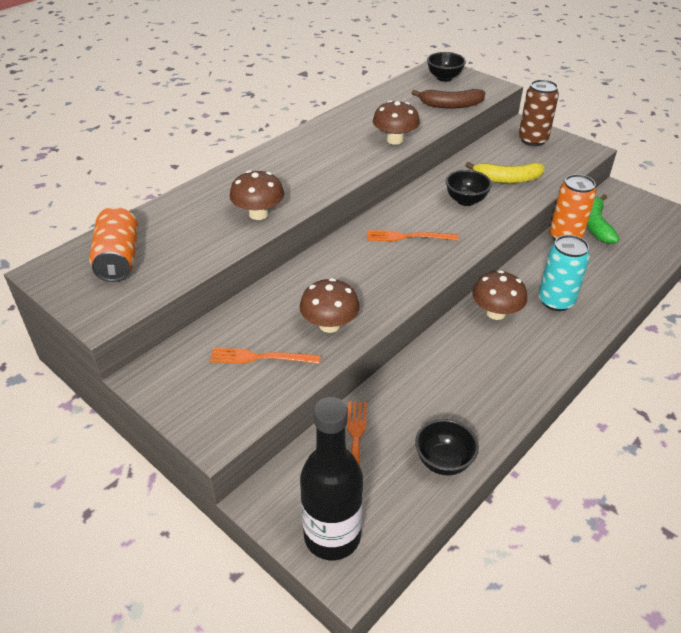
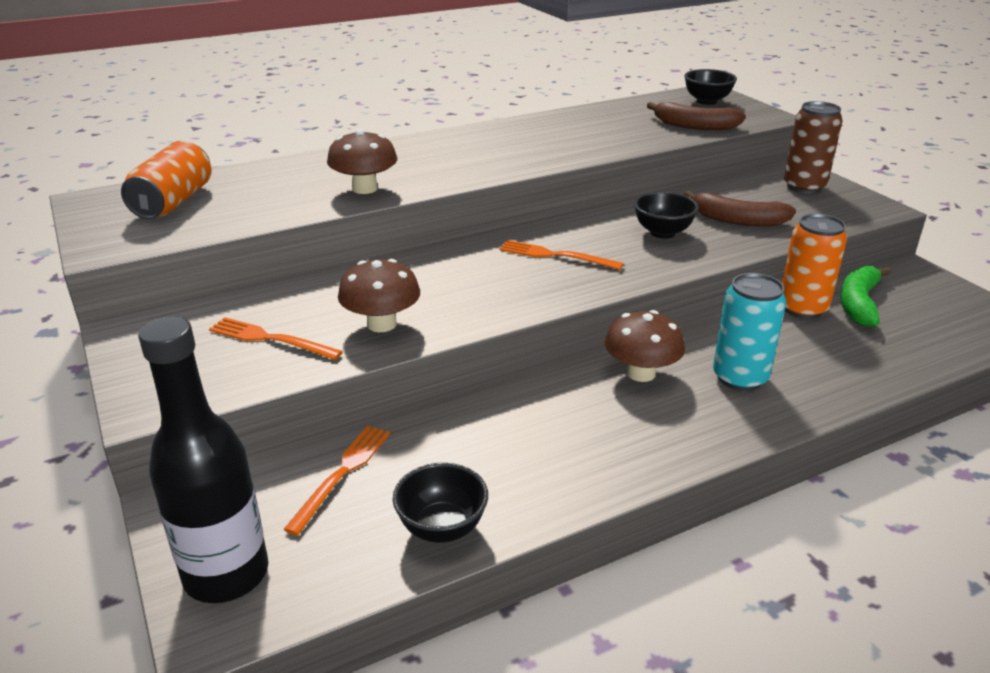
camera: 20 degrees right, 10 degrees down
(395, 140) = (593, 147): brown mushroom -> none
(507, 179) = (737, 220): yellow banana -> brown banana

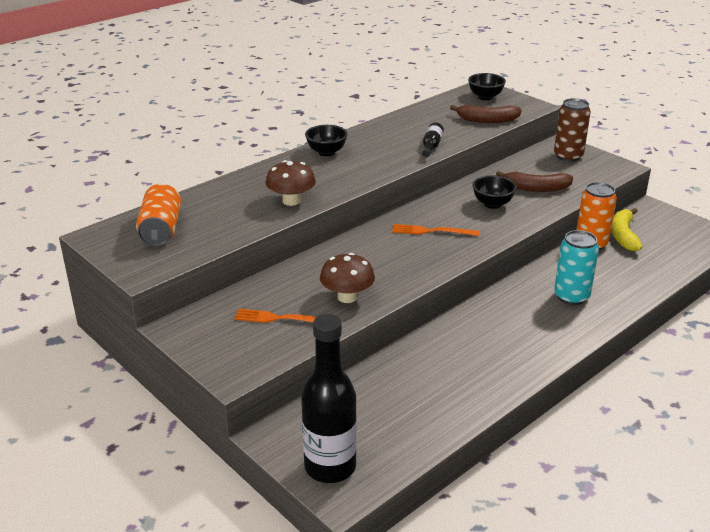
camera: 15 degrees left, 0 degrees up
(342, 474) = (361, 397): orange fork -> none
(442, 528) = (441, 417): black bowl -> black bowl (326, 152)
(598, 147) = (431, 146): none -> black bottle
(641, 373) = (511, 303): brown mushroom -> none
(859, 303) = (623, 235): green banana -> yellow banana

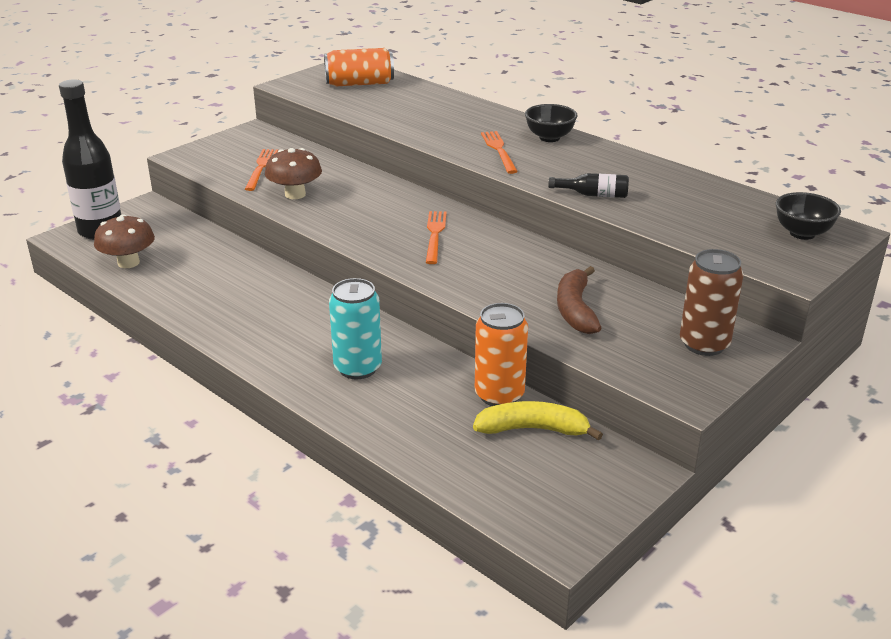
camera: 85 degrees right, 0 degrees up
(291, 201) = (423, 128): brown mushroom -> brown mushroom (128, 263)
(348, 172) = (499, 150): none -> orange fork
(487, 120) = (707, 233): brown banana -> none
(492, 204) = (515, 275): black bowl -> none

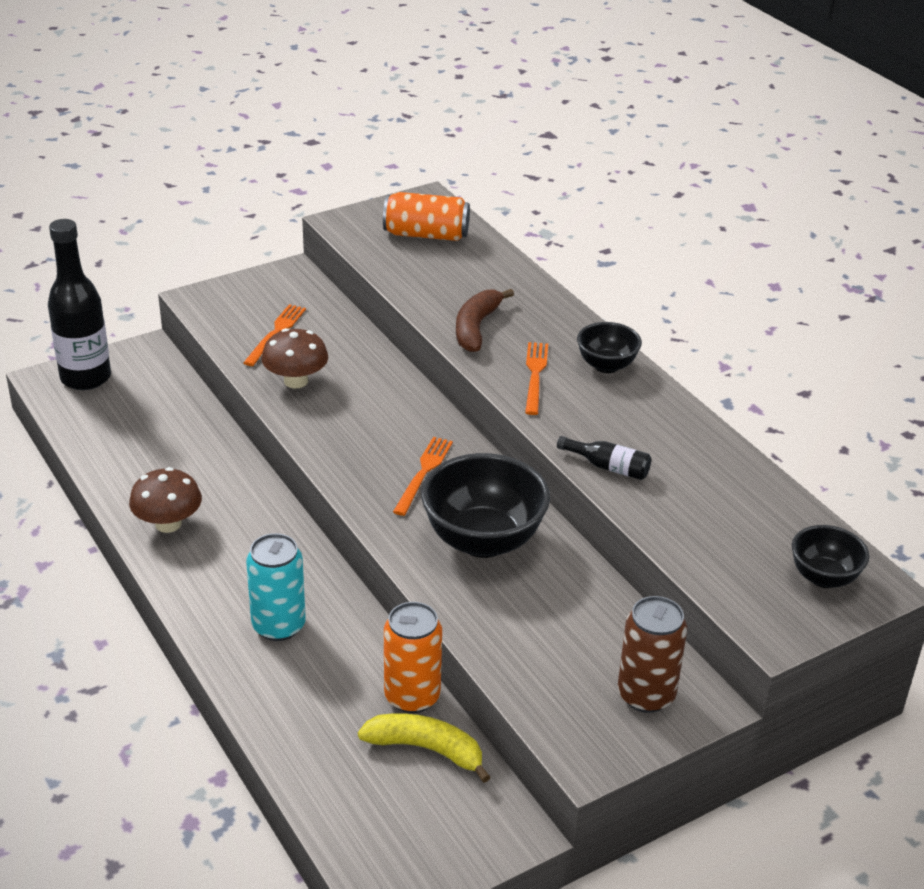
camera: 15 degrees right, 5 degrees up
(128, 263) = (98, 429): brown mushroom -> brown mushroom (168, 524)
(510, 269) = (483, 540): none -> black bowl
(575, 310) = (527, 614): brown banana -> brown banana (476, 328)

